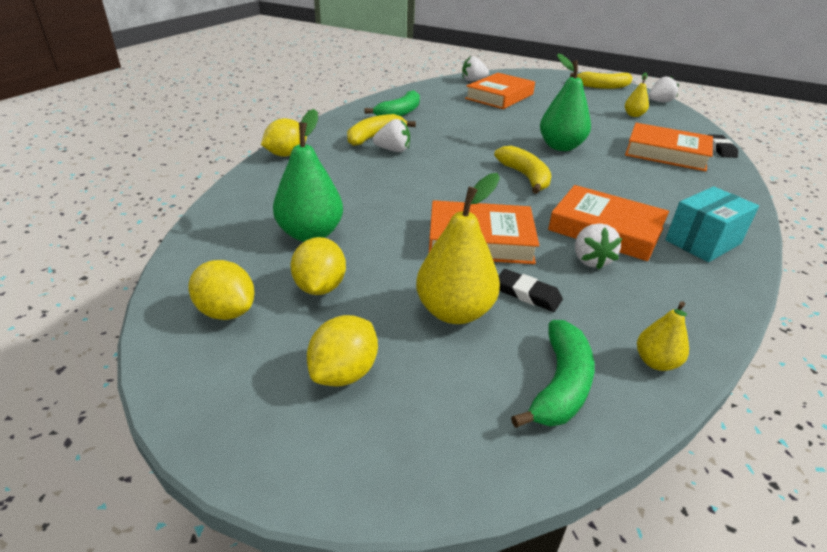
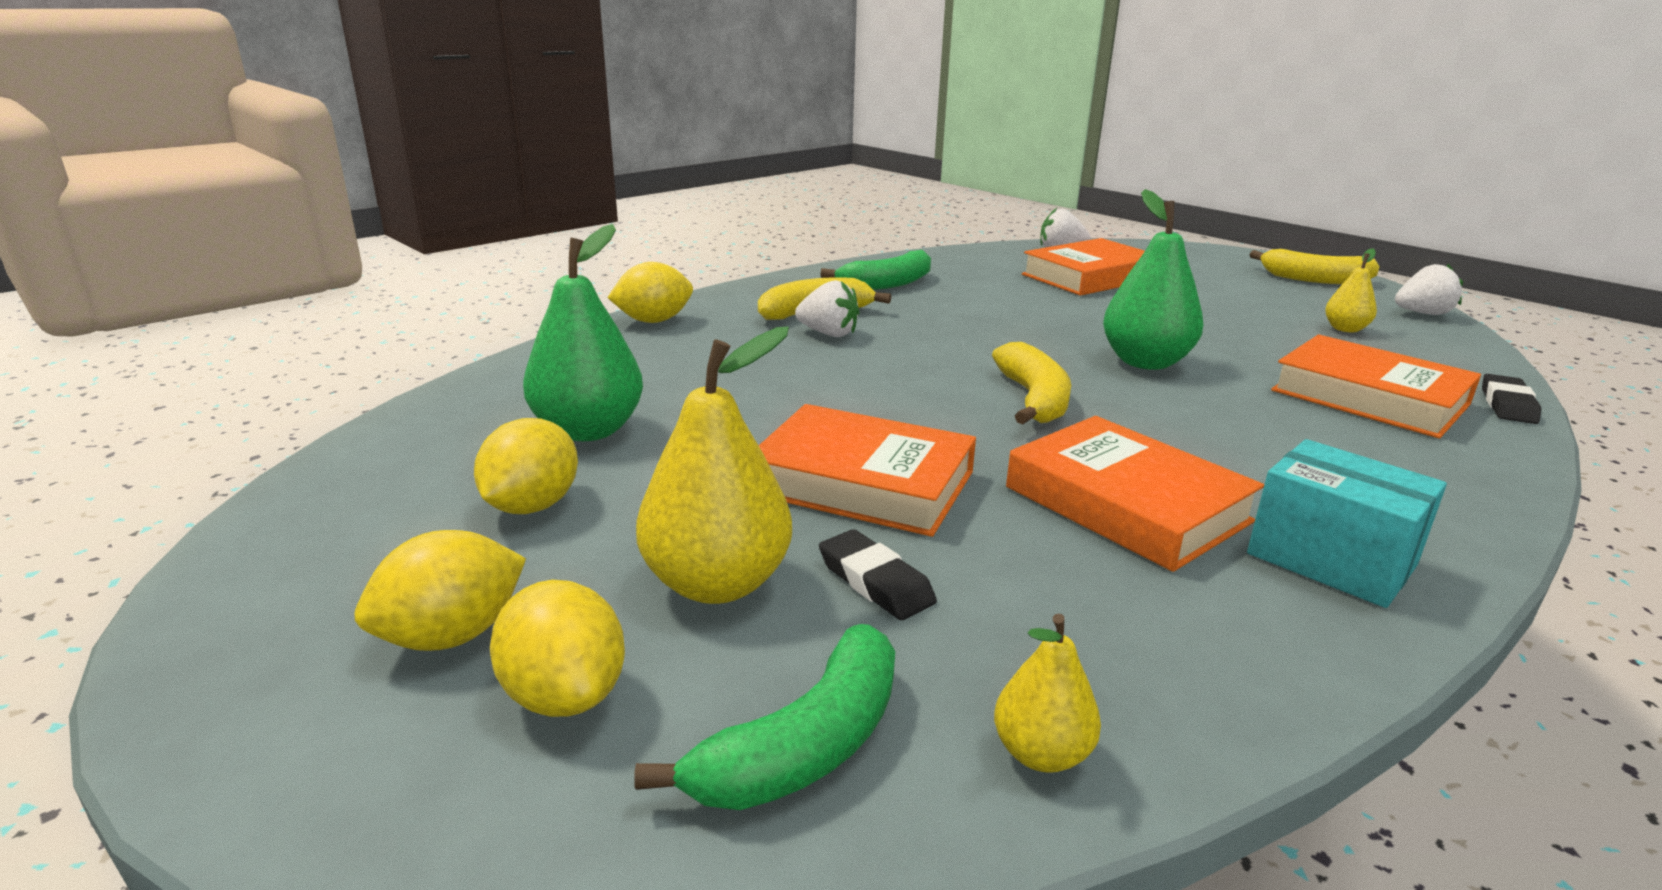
camera: 20 degrees right, 10 degrees down
(226, 311) = (366, 513): yellow lemon -> yellow lemon (565, 695)
(590, 260) = (1050, 549): white strawberry -> none
(702, 242) = (1331, 559): turquoise box -> turquoise box turned 60 degrees clockwise

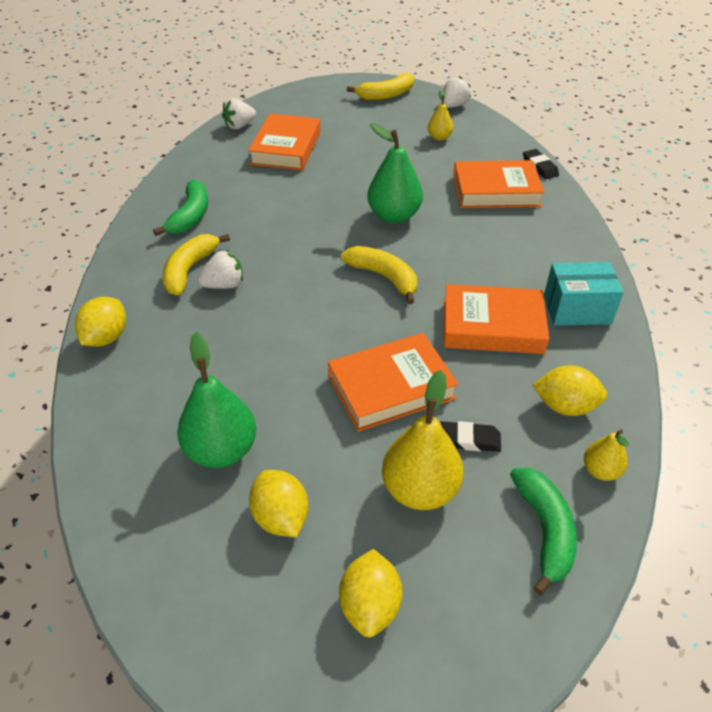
camera: 45 degrees left, 20 degrees up
(565, 695) = (451, 586): yellow lemon -> yellow lemon (565, 406)

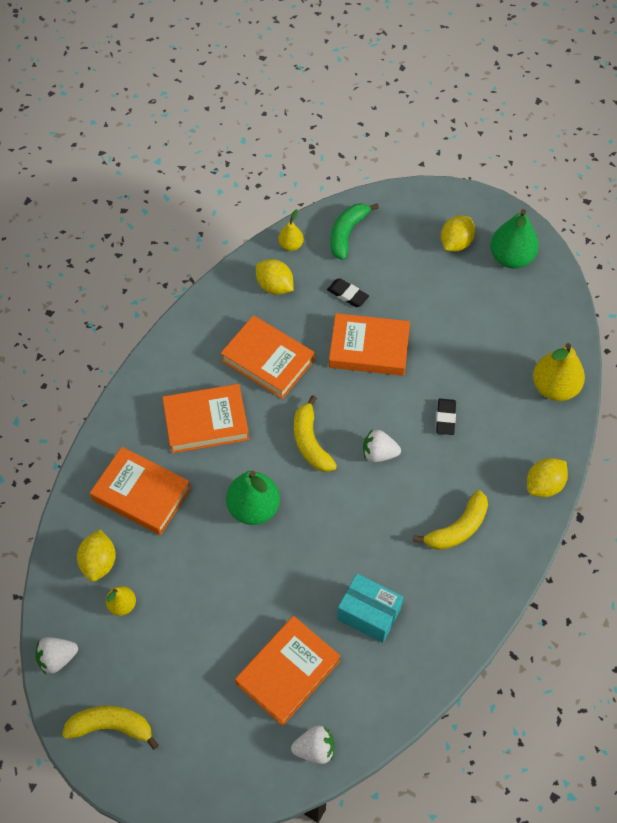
camera: 150 degrees left, 15 degrees up
(190, 216) = (431, 603): green banana -> none
(221, 450) = (495, 356): green pear -> green pear (511, 258)
(224, 285) = (437, 496): white strawberry -> white strawberry (379, 453)
(281, 517) = (478, 302): yellow lemon -> yellow lemon (99, 562)
(420, 490) = (395, 281): yellow pear -> yellow pear (554, 387)
(498, 253) = (206, 421): none -> orange book
(539, 167) = (72, 505): black eraser -> black eraser (445, 418)
(577, 309) = (199, 345): turquoise box -> turquoise box (368, 614)

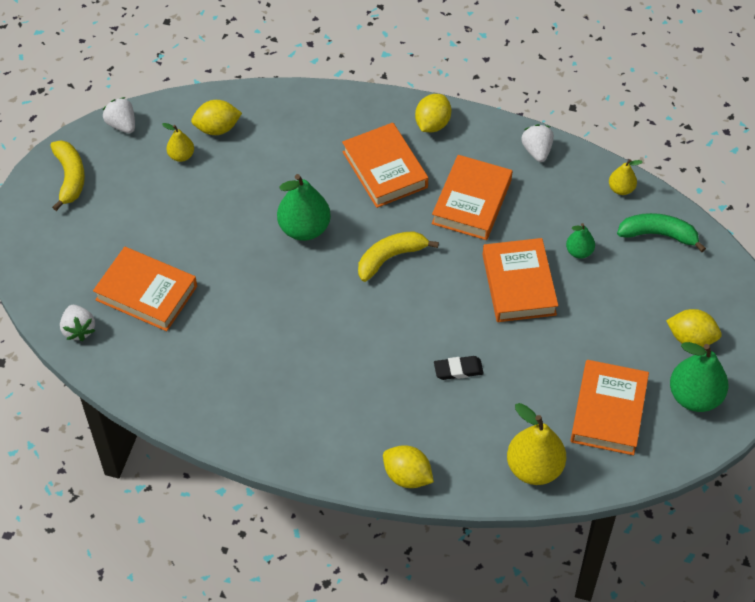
camera: 75 degrees right, 5 degrees down
(141, 494) = (293, 141): orange book -> orange book (608, 411)
(275, 286) = (563, 187): yellow lemon -> yellow lemon (432, 124)
(347, 294) = (579, 252): black eraser -> green pear
(368, 614) = (219, 345): turquoise box -> none
(379, 453) = (396, 318): white strawberry -> white strawberry (537, 151)
(458, 528) = (332, 404): yellow banana -> none

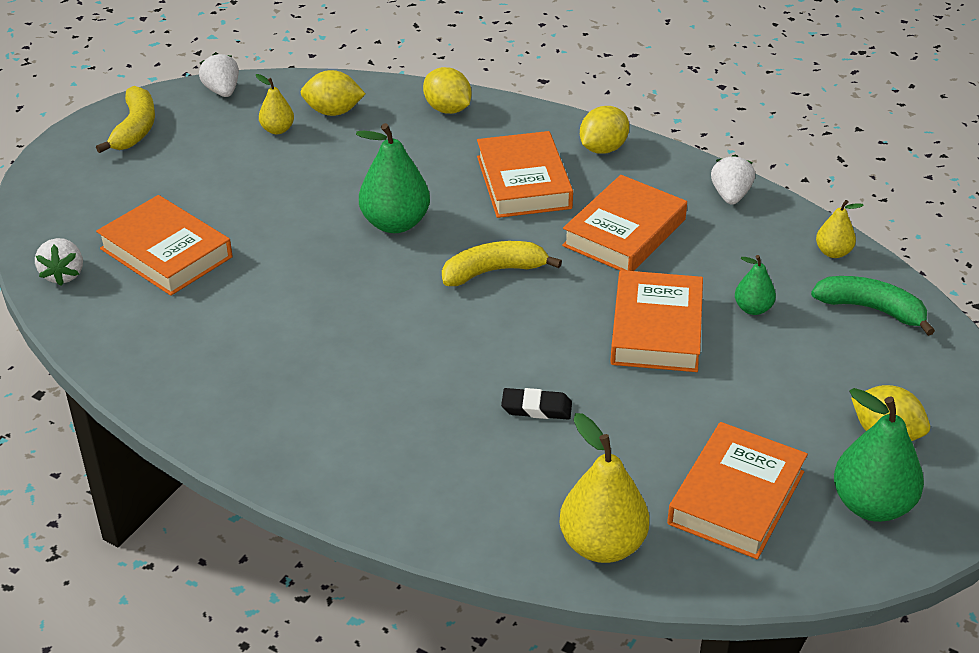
camera: 15 degrees right, 15 degrees down
(407, 476) = (414, 517): yellow lemon -> yellow lemon (447, 109)

